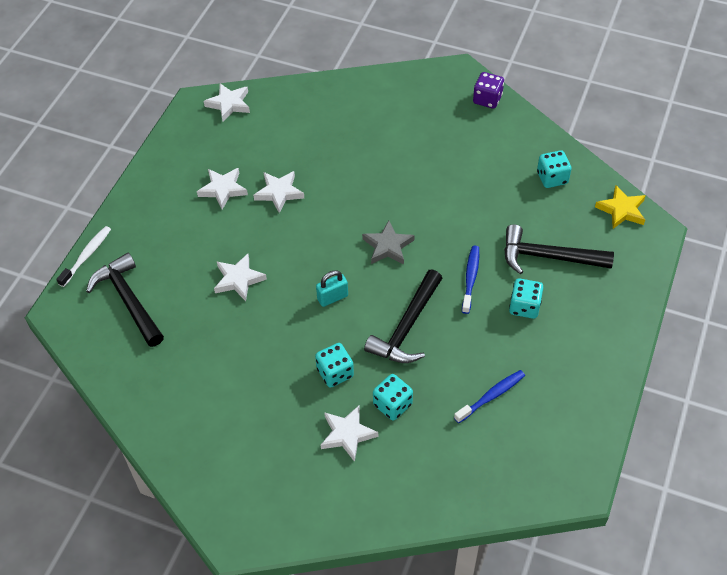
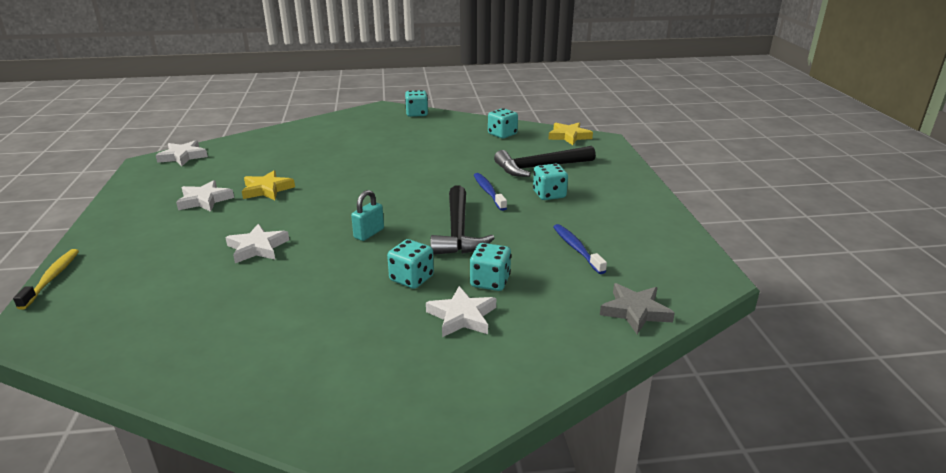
camera: 30 degrees left, 25 degrees down
(87, 255) = (52, 278): white toothbrush -> yellow toothbrush
(128, 300) = (125, 296): black hammer -> none
(279, 193) = (267, 189): white star -> yellow star
(388, 246) = (398, 193): grey star -> grey star (635, 311)
(487, 99) = (417, 114): purple dice -> turquoise dice
(491, 396) = (576, 249): blue toothbrush -> blue toothbrush turned 45 degrees counterclockwise

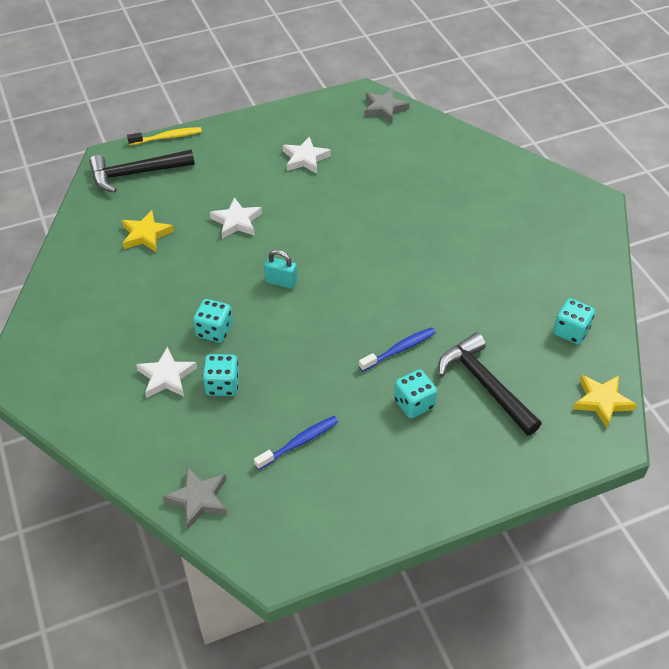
camera: 75 degrees right, 20 degrees up
(183, 156) = (384, 108): white star -> grey star
(267, 189) = (340, 187): yellow star -> yellow star (146, 235)
(417, 114) = (593, 236): turquoise dice -> none
(458, 231) = (305, 343): black hammer -> black hammer (136, 173)

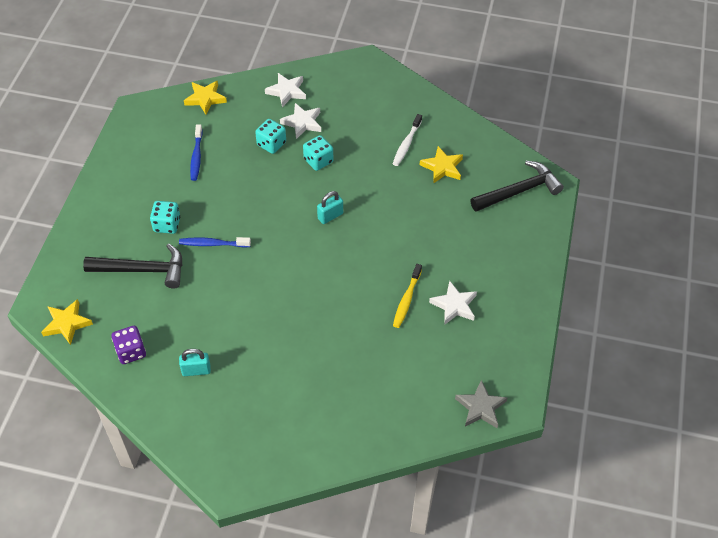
camera: 125 degrees right, 5 degrees up
(133, 275) = (406, 144): none -> white toothbrush
(136, 173) = (519, 191): black hammer -> black hammer turned 45 degrees clockwise
(167, 137) = (553, 230): yellow toothbrush -> yellow toothbrush (406, 300)
(198, 499) = (205, 99): grey star -> yellow star
(236, 221) = (414, 223): white star -> white star (287, 91)
(399, 349) = (213, 244): blue toothbrush -> blue toothbrush turned 90 degrees clockwise
(535, 276) = (196, 370): none -> turquoise padlock
(570, 331) = (131, 352): turquoise dice -> purple dice

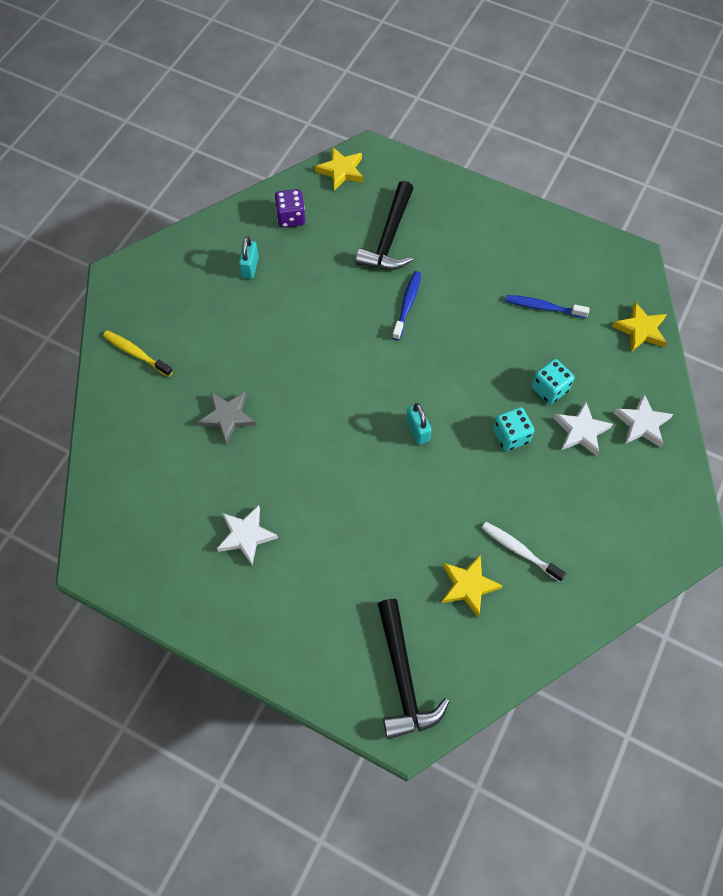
camera: 105 degrees right, 10 degrees up
(167, 225) = (446, 266): turquoise dice -> none
(406, 300) = (271, 484): yellow toothbrush -> yellow toothbrush (136, 353)
(480, 407) = (104, 523): grey star -> grey star (227, 417)

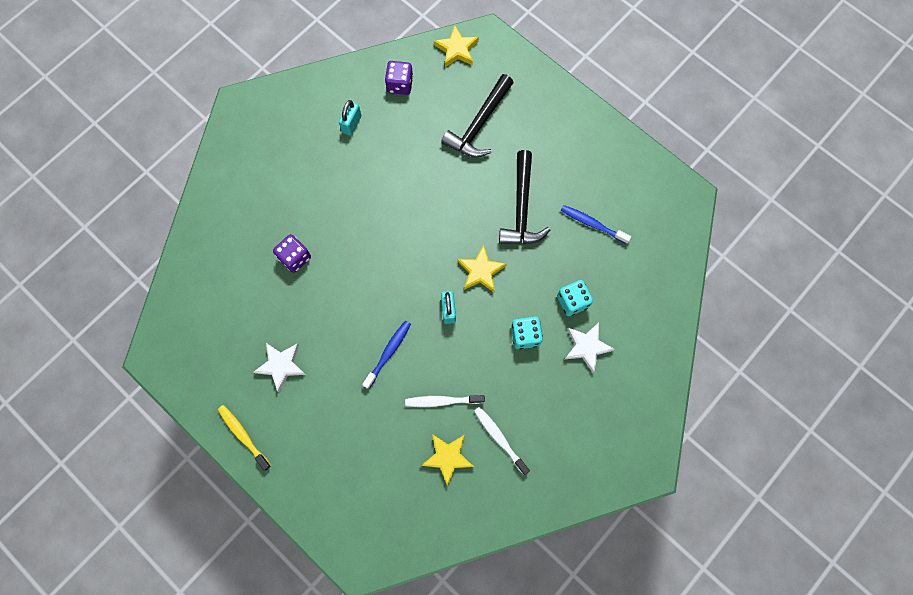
camera: 15 degrees right, 10 degrees up
(136, 353) = (236, 181): yellow toothbrush -> yellow toothbrush (243, 435)
(227, 417) = (295, 258): grey star -> purple dice
(403, 677) = (371, 519): black hammer -> black hammer (521, 208)
(407, 304) = (475, 192): blue toothbrush -> blue toothbrush (388, 353)
(442, 527) = (442, 401): none -> white toothbrush
(640, 330) = (671, 267): yellow star -> yellow star (481, 271)
(641, 424) = (641, 354): white star -> none

